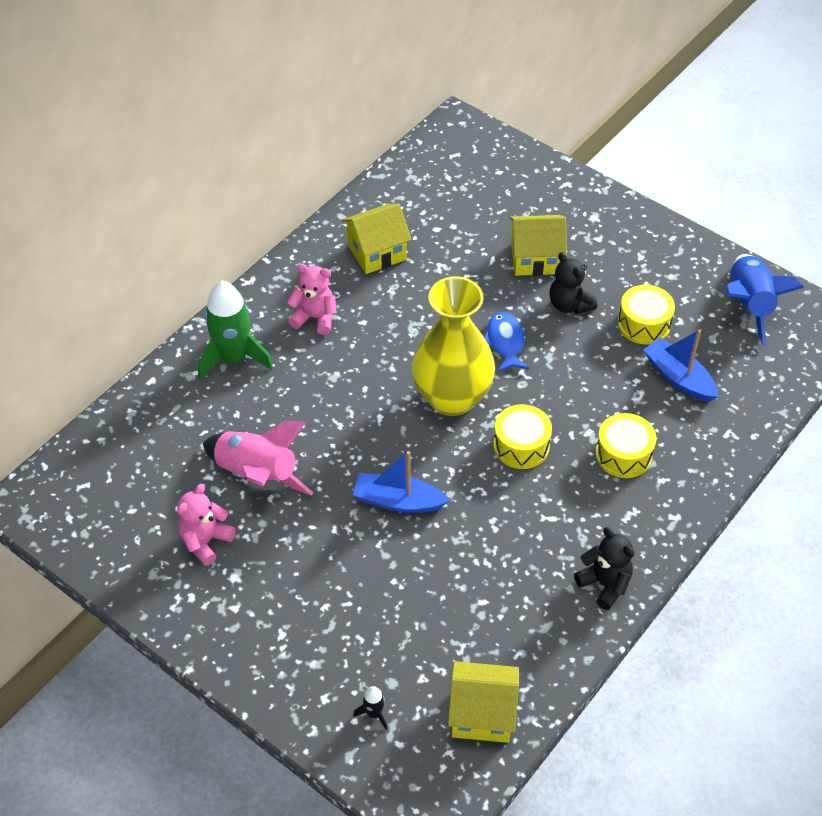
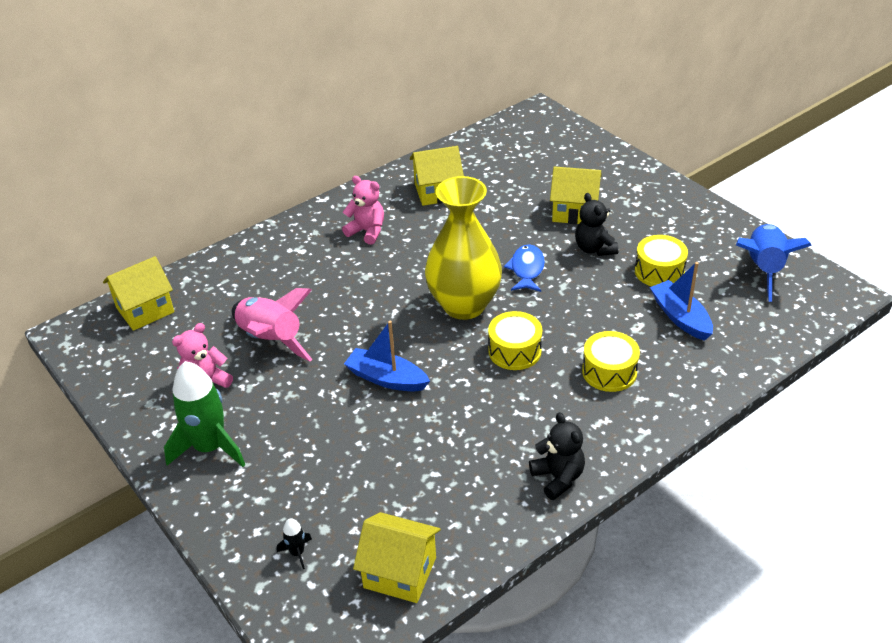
camera: 15 degrees right, 10 degrees down
(99, 459) = (145, 310): none -> yellow house
(233, 357) = (287, 251): green rocket -> green rocket (210, 447)

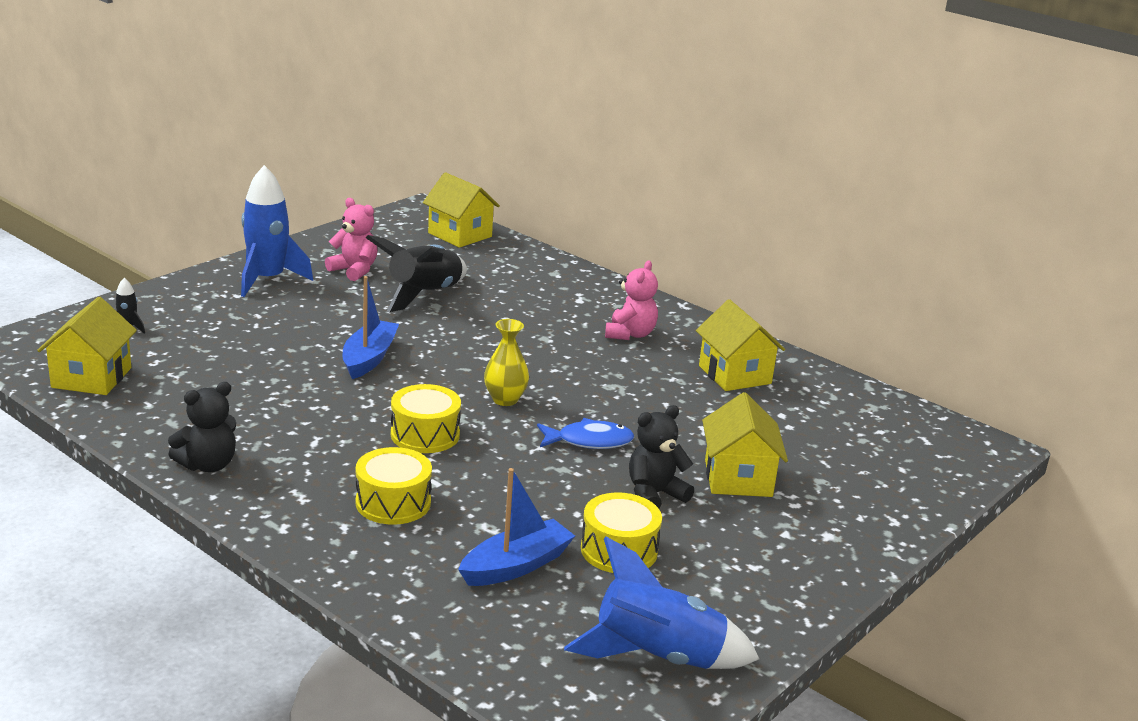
camera: 75 degrees right, 15 degrees down
(210, 447) = (268, 280): green rocket -> blue rocket
(270, 340) = (424, 295): pink rocket -> black rocket
(464, 305) = (505, 399): yellow vase -> yellow vase, size x0.46

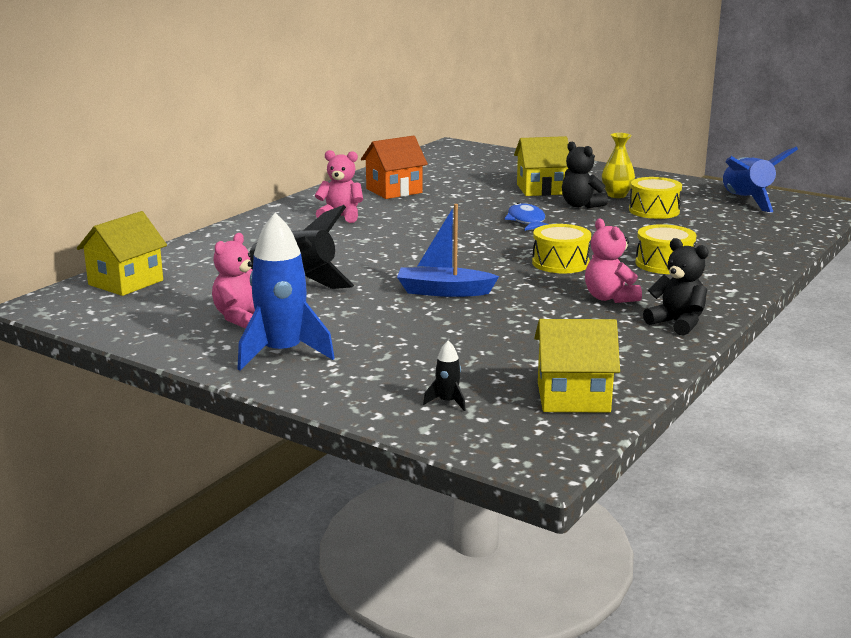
camera: 95 degrees left, 5 degrees down
(302, 442) = (609, 298): none -> pink teddy bear
(505, 399) = (484, 245): yellow vase -> yellow vase (616, 195)
(516, 566) = (699, 230): blue boat -> none
(734, 375) = (394, 191): yellow house -> orange house

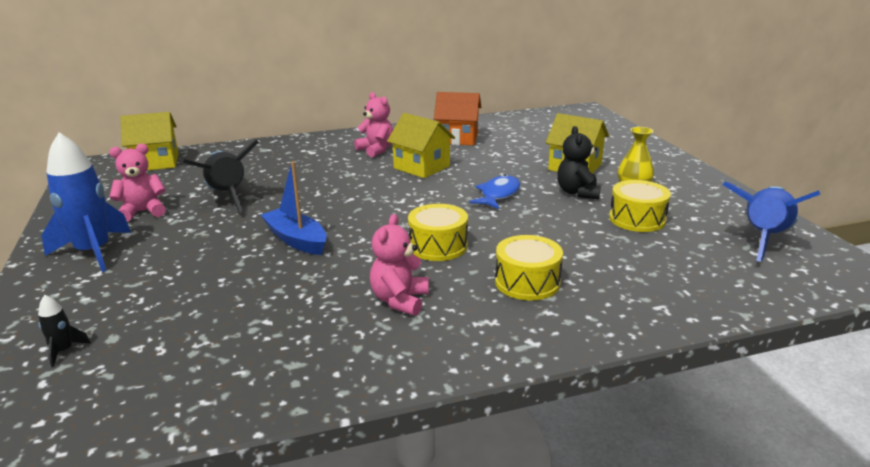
camera: 40 degrees right, 5 degrees up
(573, 397) = (138, 400): yellow house -> yellow house (422, 167)
(677, 323) = (395, 360): black teddy bear -> none

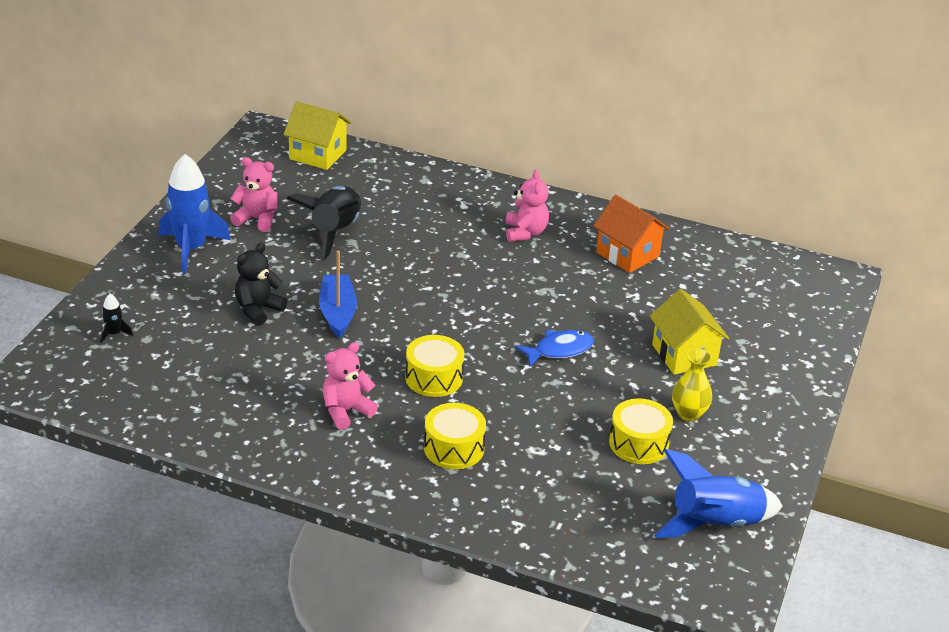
camera: 35 degrees right, 10 degrees up
(422, 167) = (537, 279): yellow house -> none
(577, 192) = (634, 386): black teddy bear -> black teddy bear (258, 310)

